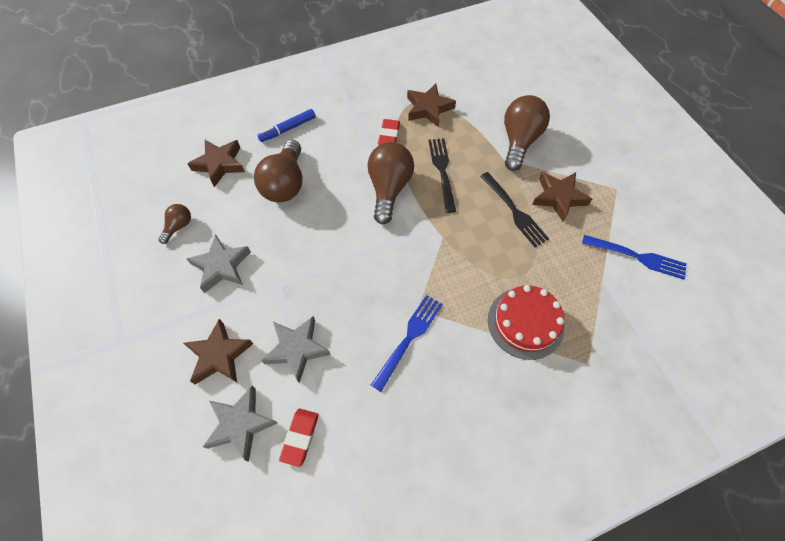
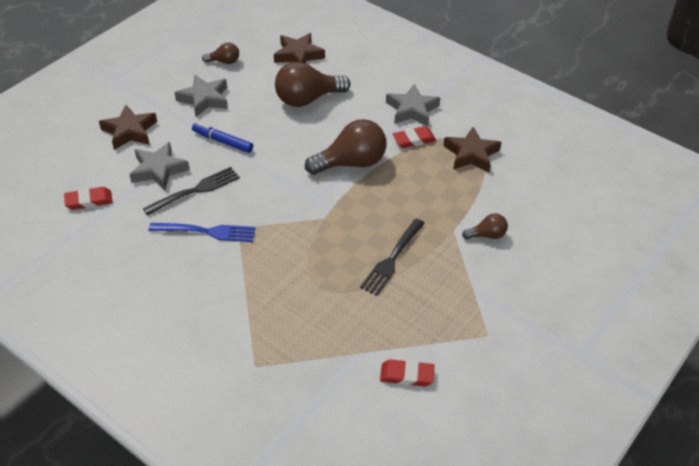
camera: 60 degrees right, 15 degrees down
(241, 424) = (83, 166): grey star -> grey star (412, 110)
(288, 129) = (367, 76): blue marker -> blue marker (222, 141)
(442, 171) = (400, 191): black fork -> black fork (195, 191)
(519, 141) = (487, 235): brown light bulb -> brown light bulb, size x0.50
(525, 323) = (270, 306): red cake -> none
(558, 197) = (436, 289): brown star -> none
(636, 257) = (406, 375): blue fork -> red eraser

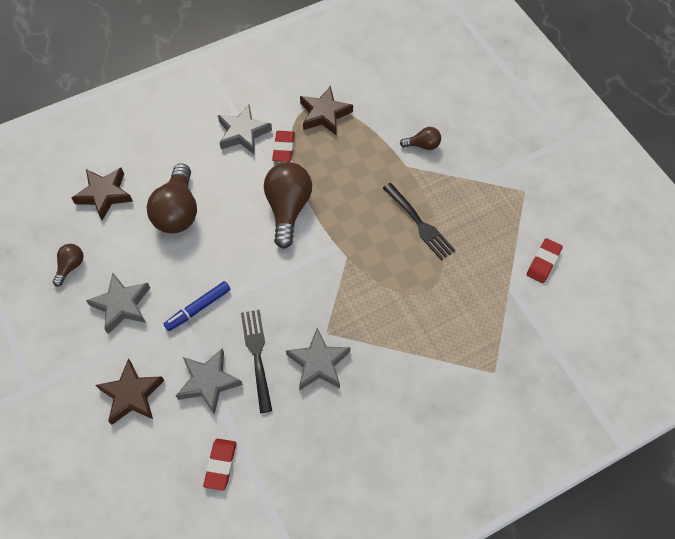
camera: 65 degrees left, 15 degrees up
(206, 232) = (318, 363): blue fork -> grey star
(487, 235) = (423, 145): brown light bulb -> brown light bulb turned 75 degrees clockwise

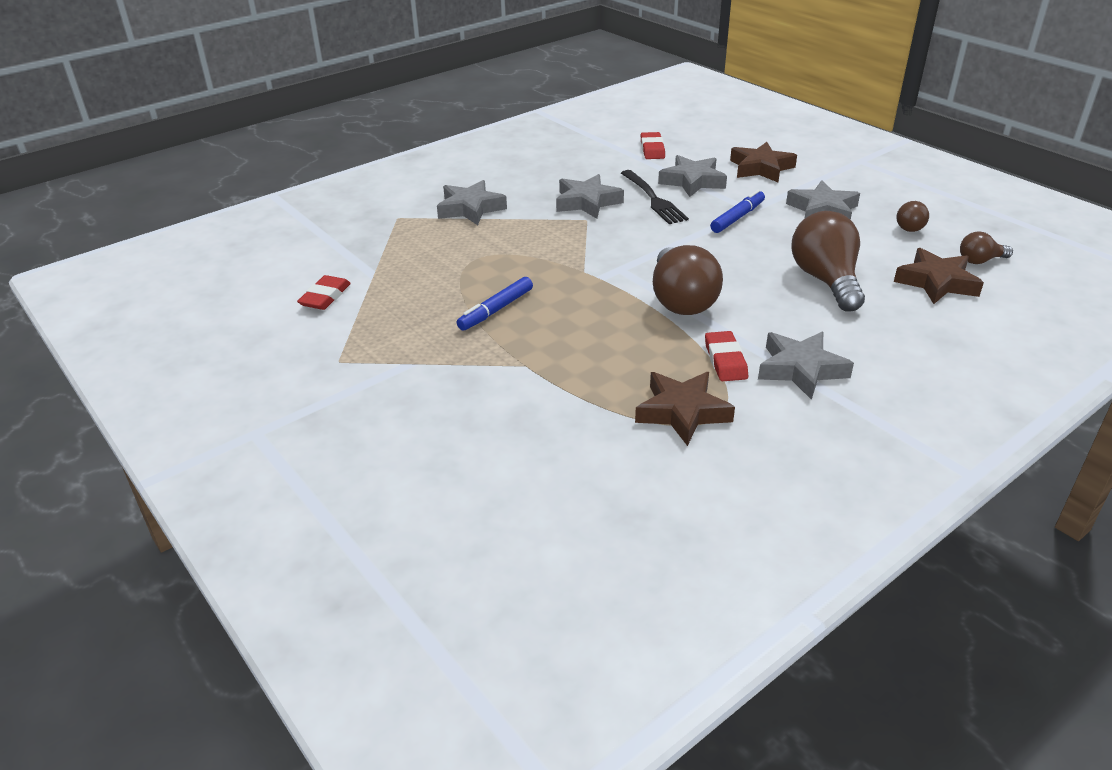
camera: 170 degrees right, 25 degrees down
(419, 223) = (496, 310): black fork -> blue marker
(423, 145) = (502, 393): brown light bulb -> brown light bulb (980, 261)
(427, 374) = (470, 208): none -> grey star

